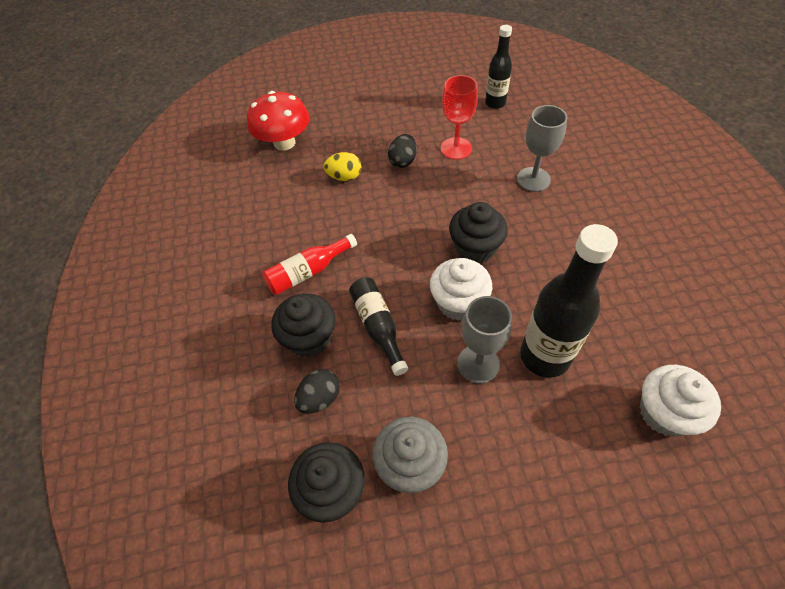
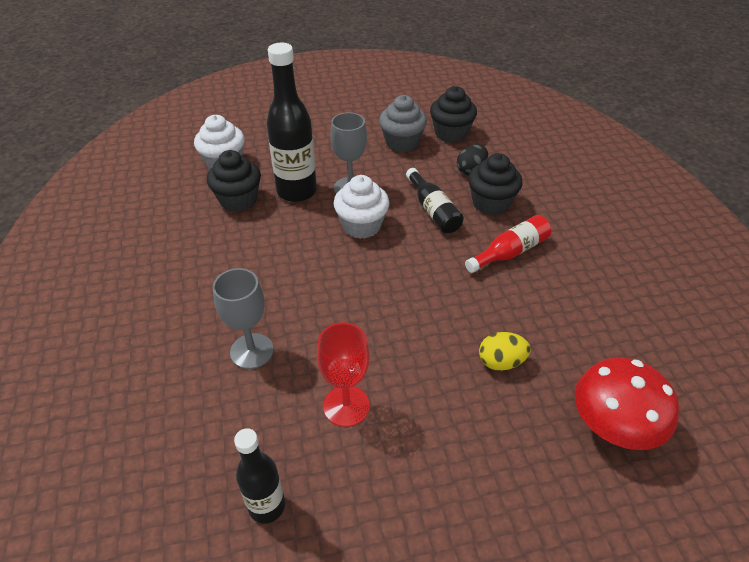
camera: 175 degrees right, 10 degrees down
(403, 161) = (423, 385): black egg -> none
(475, 248) = (339, 271): black cupcake -> black cupcake (238, 200)

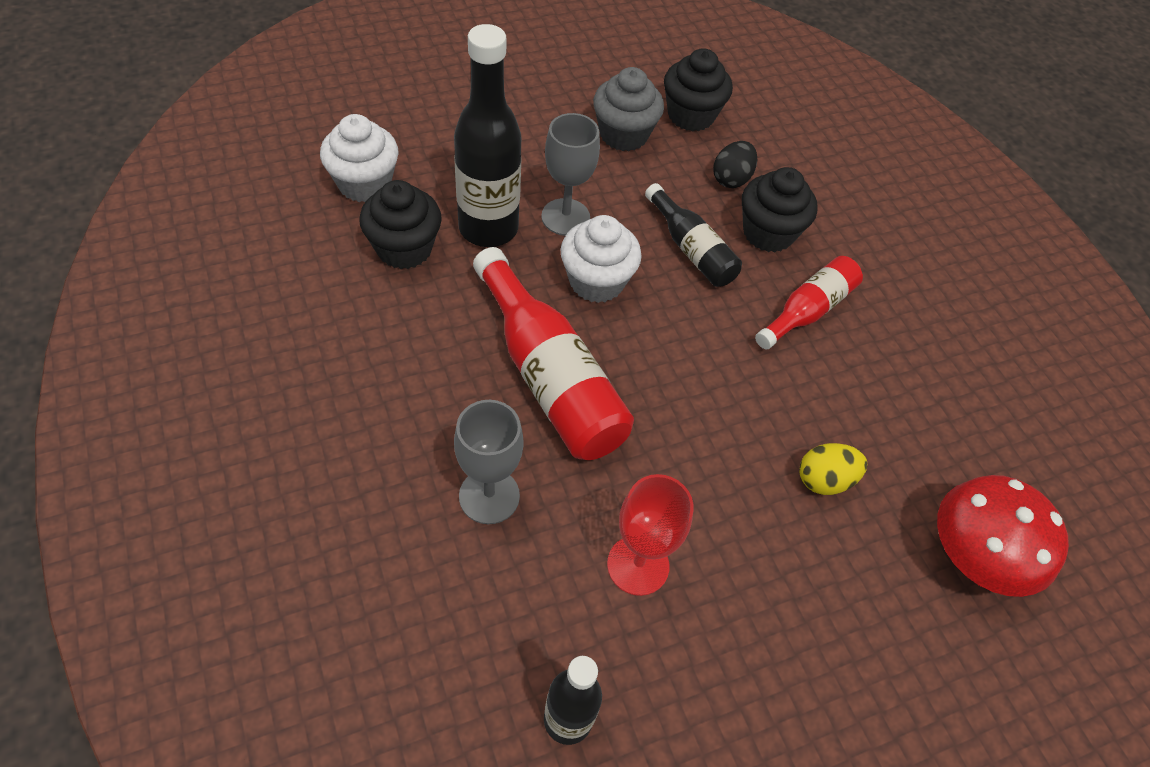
camera: 15 degrees left, 10 degrees up
(314, 280) = (549, 375): none -> red bottle

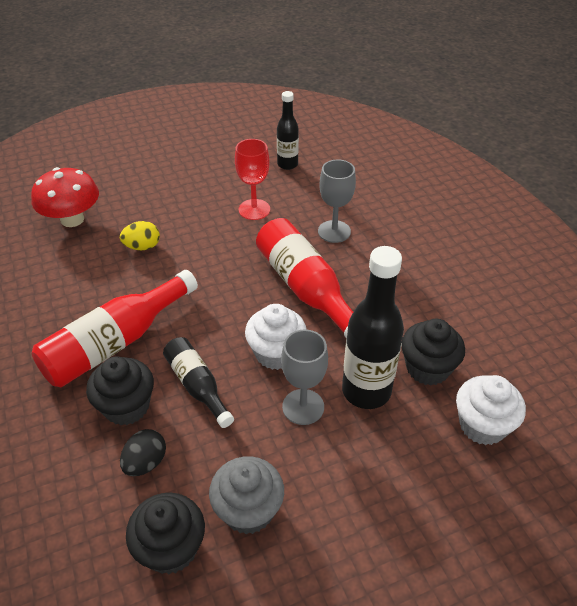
camera: 175 degrees left, 10 degrees down
(807, 311) = (116, 342): red bottle -> red bottle, size x1.69

